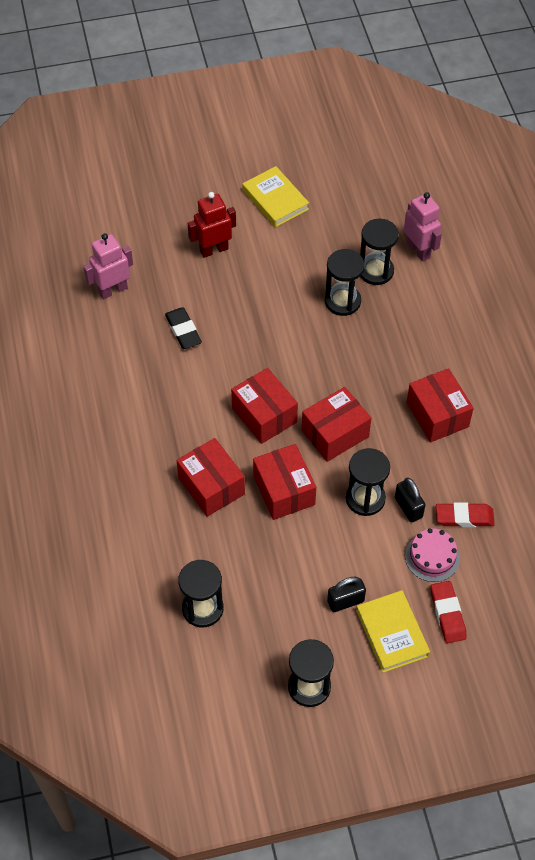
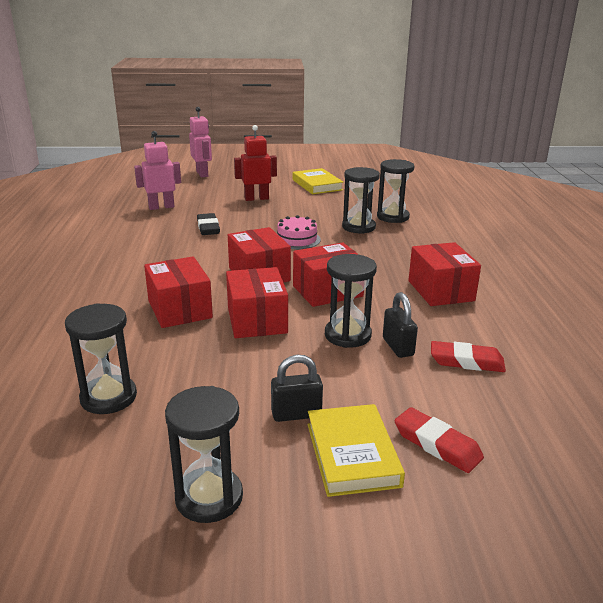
camera: 10 degrees right, 30 degrees down
(418, 250) = (433, 212): pink robot -> pink robot (202, 174)
(432, 557) = (421, 389): pink cake -> pink cake (297, 239)
(447, 614) = (437, 444): red eraser -> red eraser turned 45 degrees counterclockwise

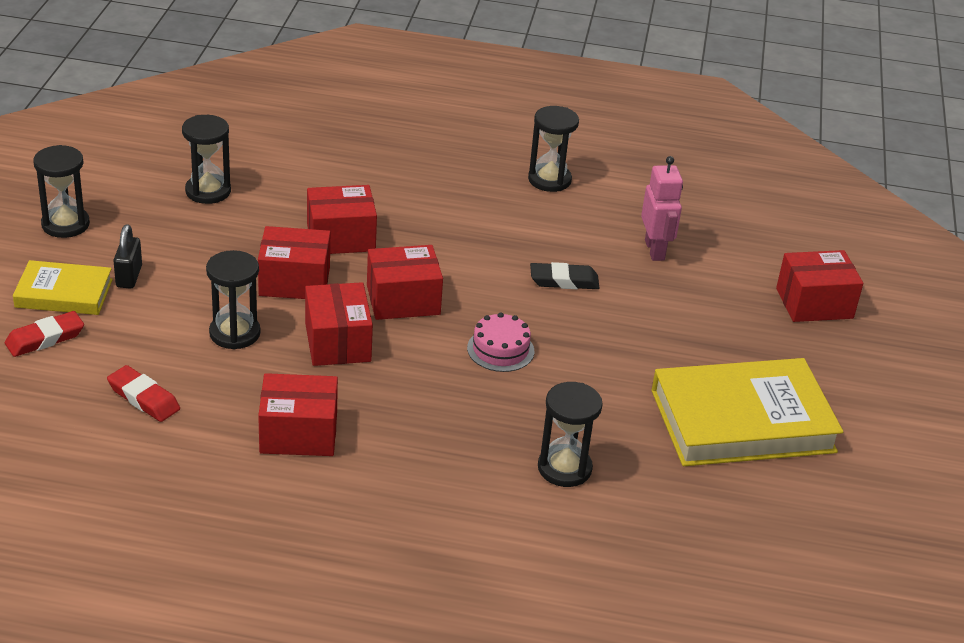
camera: 100 degrees right, 10 degrees up
(202, 174) = (814, 303): pink robot -> red box
(256, 198) = (678, 341): red robot -> none
(317, 185) = (742, 421): yellow book -> yellow book, size x1.82
(358, 227) = (530, 419): black hourglass -> black hourglass (549, 180)
(398, 347) = (195, 360): black padlock -> none
(466, 361) = (144, 398): red eraser -> red eraser turned 75 degrees counterclockwise

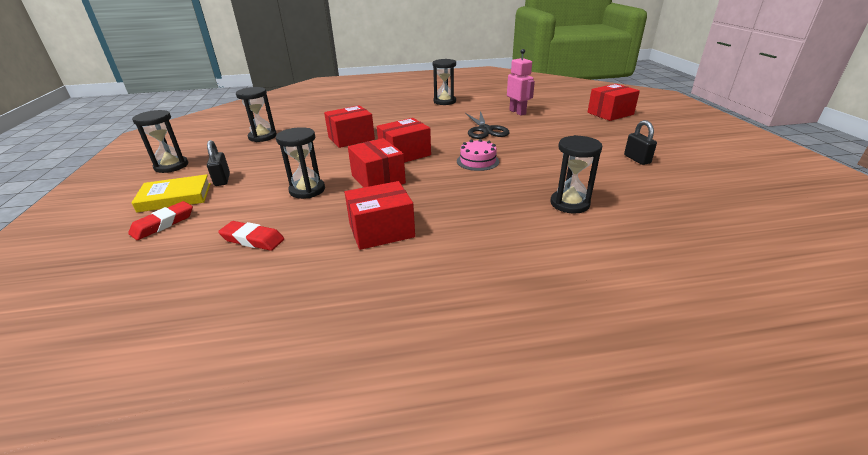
camera: 15 degrees left, 5 degrees down
(294, 281) = (334, 160): red box -> none
(564, 281) = (485, 130): black eraser -> black scissors
(742, 421) = (637, 159): yellow book -> black padlock

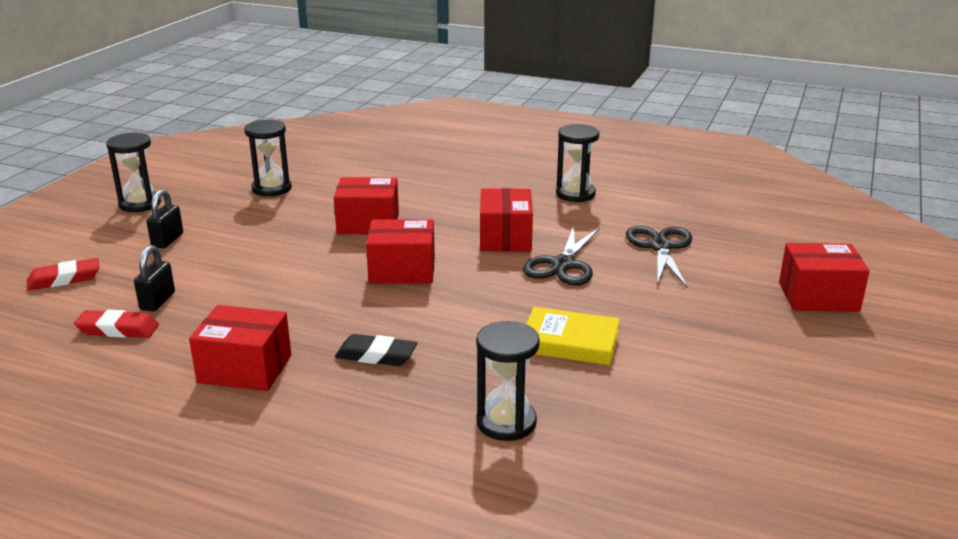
camera: 30 degrees right, 5 degrees down
(175, 197) = (104, 249): yellow book -> yellow book (570, 342)
(252, 239) = (118, 329): red eraser -> red eraser turned 45 degrees counterclockwise
(307, 190) = (233, 286): black hourglass -> none
(378, 179) = (324, 298): red box -> red box (505, 238)
(452, 197) = (376, 355): none -> black eraser
(477, 161) = (479, 314): pink cake -> none
(517, 112) = (660, 247): pink robot -> black scissors
(637, 159) = (719, 393): black padlock -> black padlock (157, 301)

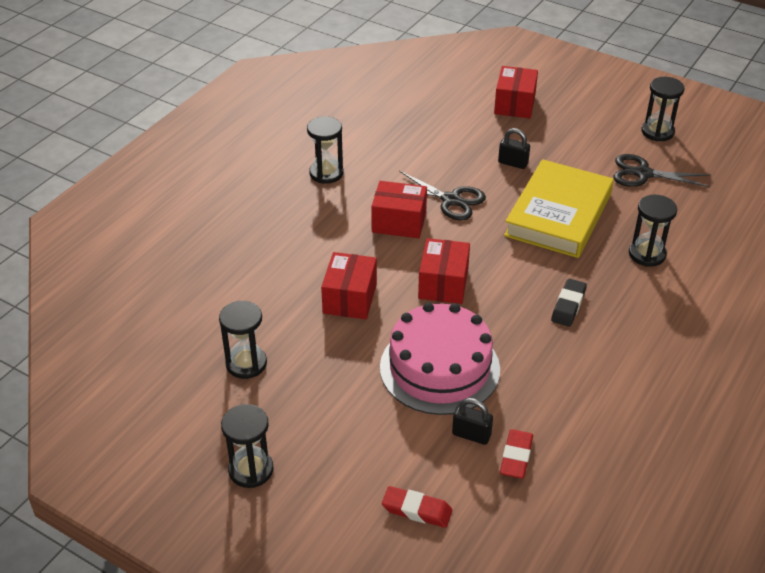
camera: 80 degrees left, 15 degrees up
(64, 279) = (417, 510): red eraser -> red eraser turned 60 degrees counterclockwise
(167, 240) = (349, 438): black padlock -> black padlock (513, 163)
(245, 369) = (581, 375): red box -> none
(261, 277) = (439, 368): none -> pink cake
(570, 342) = (558, 214): yellow book -> yellow book, size x1.82
(660, 247) = (432, 150): black scissors -> black scissors (643, 174)
(859, 434) = (657, 132): none -> black hourglass

